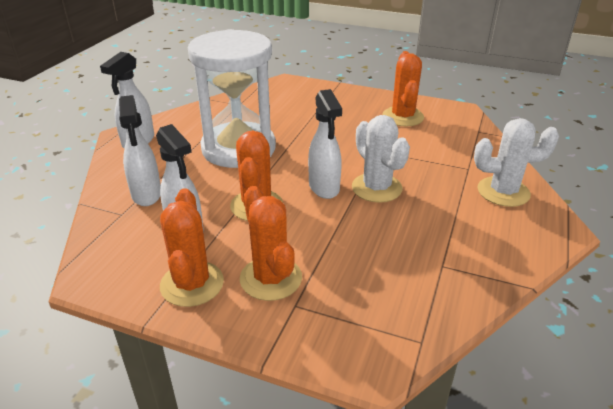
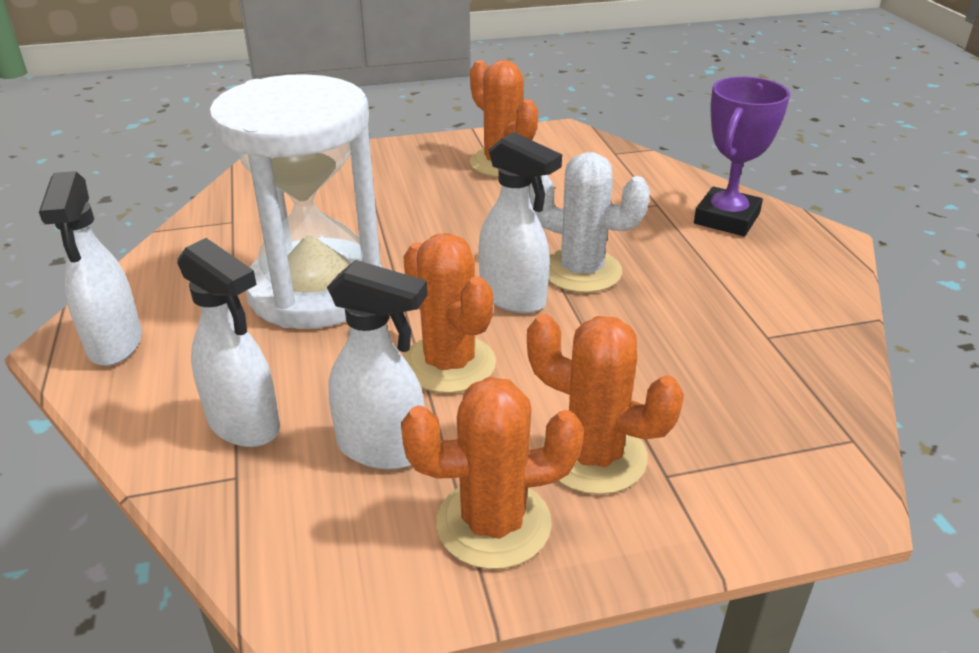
camera: 35 degrees left, 0 degrees up
(192, 284) = (493, 523): orange cactus -> orange cactus turned 60 degrees counterclockwise
(503, 192) = (727, 219): white cactus -> purple trophy

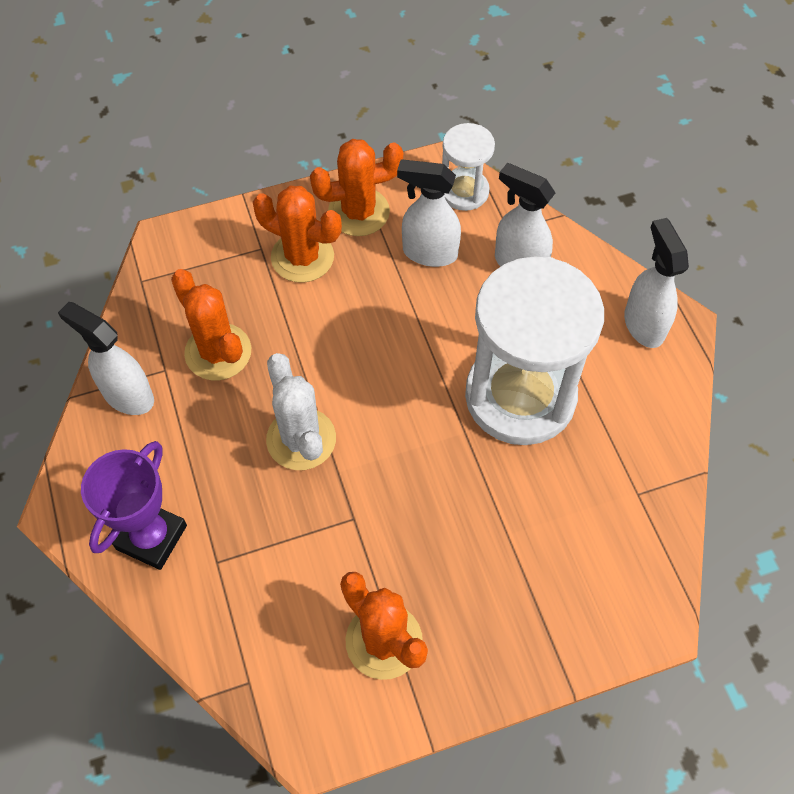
camera: 175 degrees right, 25 degrees up
(285, 549) = (464, 191): none -> white hourglass
(449, 364) = (399, 324): orange cactus -> orange cactus (218, 352)
(513, 298) = (357, 398): white spray bottle -> white spray bottle (127, 395)
(581, 271) = (301, 439): white cactus -> white cactus turned 45 degrees clockwise

